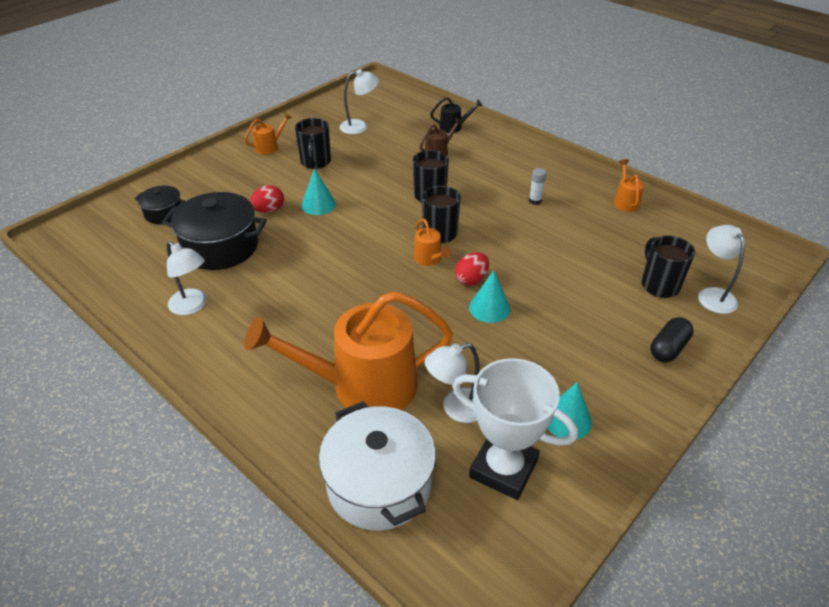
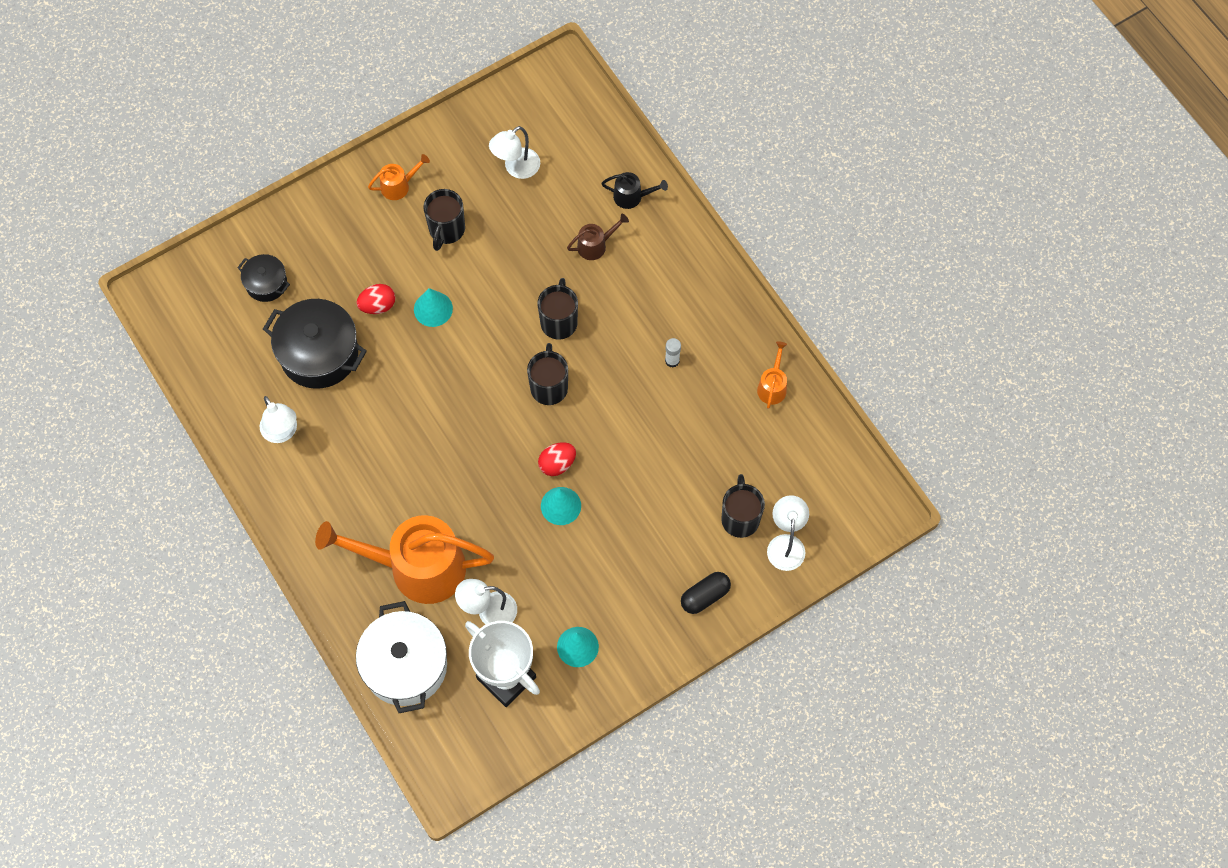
camera: 15 degrees right, 25 degrees up
(360, 126) = (516, 168): white lamp -> white lamp turned 135 degrees clockwise
(429, 259) = (525, 424): orange watering can -> none

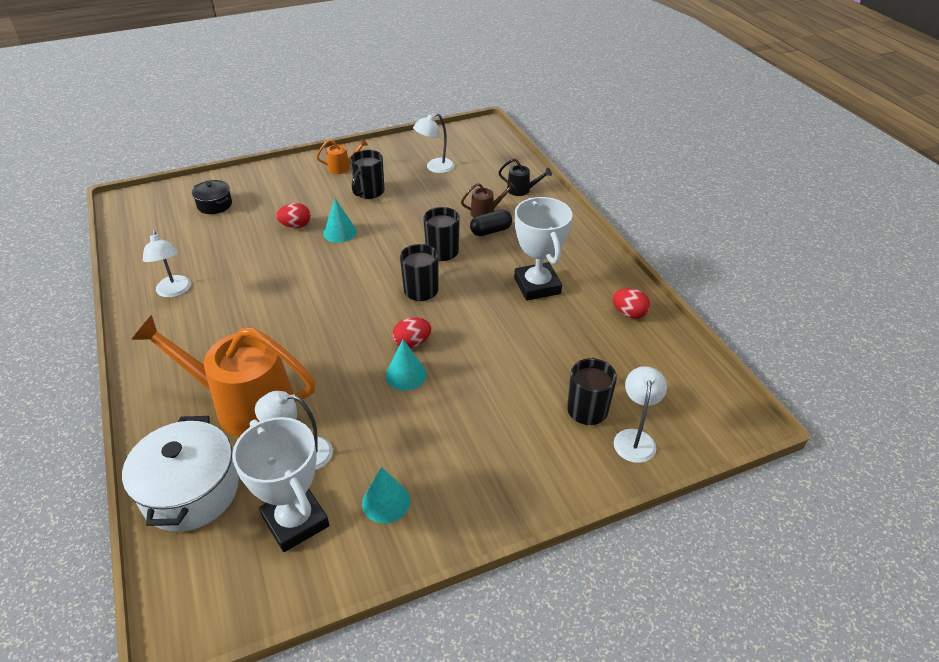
camera: 10 degrees right, 25 degrees down
(319, 353) = (233, 247): black pot -> none
(672, 360) = (537, 286): white glue stick -> white trophy
(705, 596) = (539, 473): black capsule -> black capsule (491, 231)
(772, 386) = (629, 313): orange watering can -> red egg

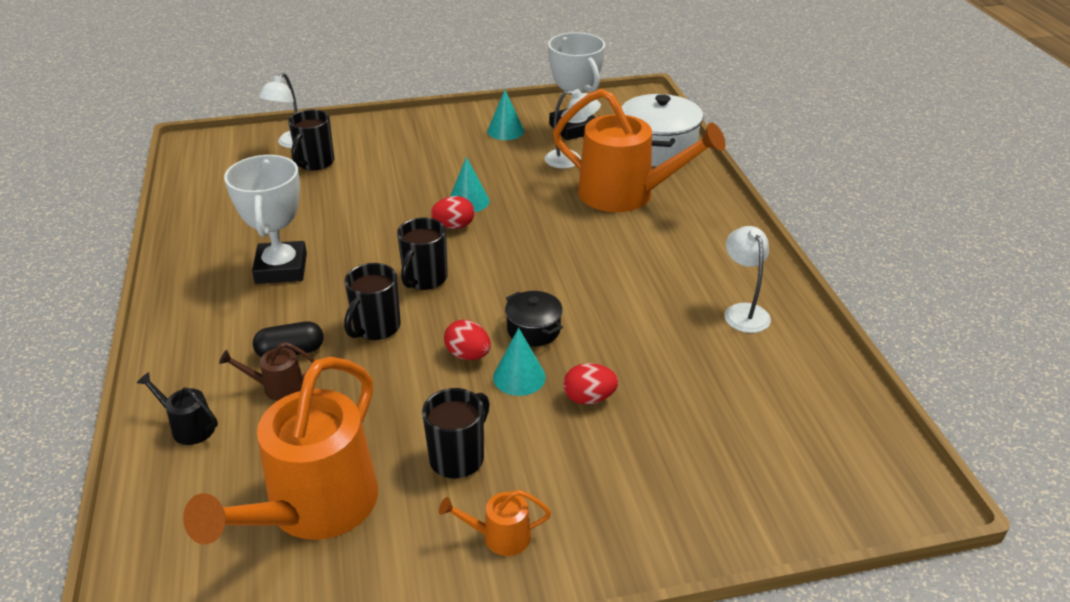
camera: 170 degrees left, 5 degrees down
(215, 205) = (739, 463): black pot -> black pot (533, 330)
(435, 168) = (313, 508): white lamp -> orange watering can
(629, 313) = (203, 229): red egg -> red egg (468, 355)

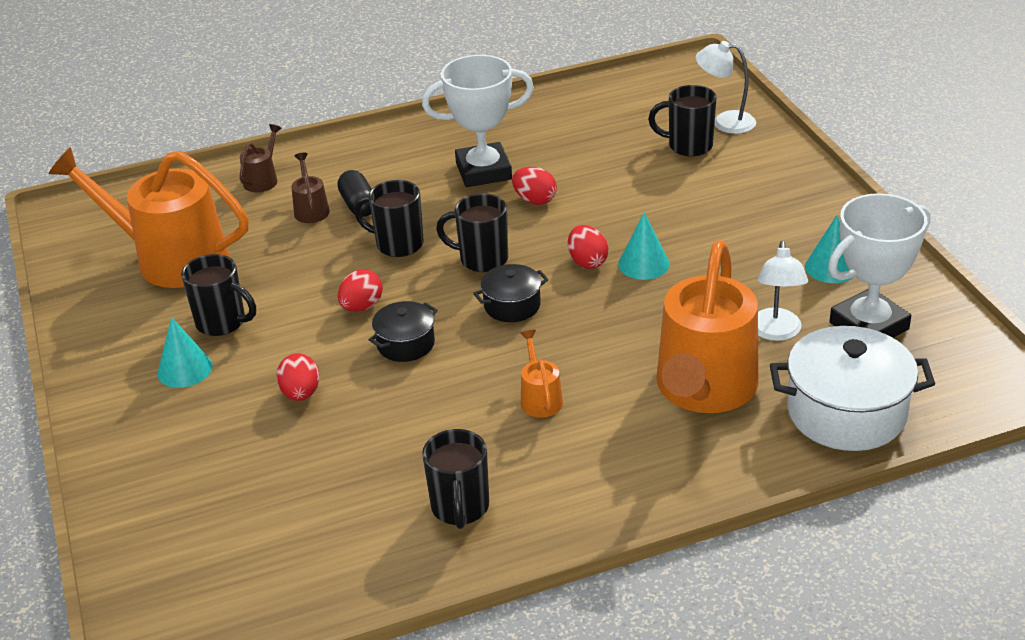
camera: 85 degrees right, 0 degrees up
(188, 427) = (263, 179): black watering can -> brown watering can
(348, 244) = (535, 200): none -> red egg
(499, 268) = (512, 305): none -> black pot
(499, 537) = (130, 359): orange watering can -> orange watering can (540, 398)
(519, 377) = (331, 344): turquoise cone -> turquoise cone (185, 369)
(743, 312) = (460, 508): white lamp -> black mug

